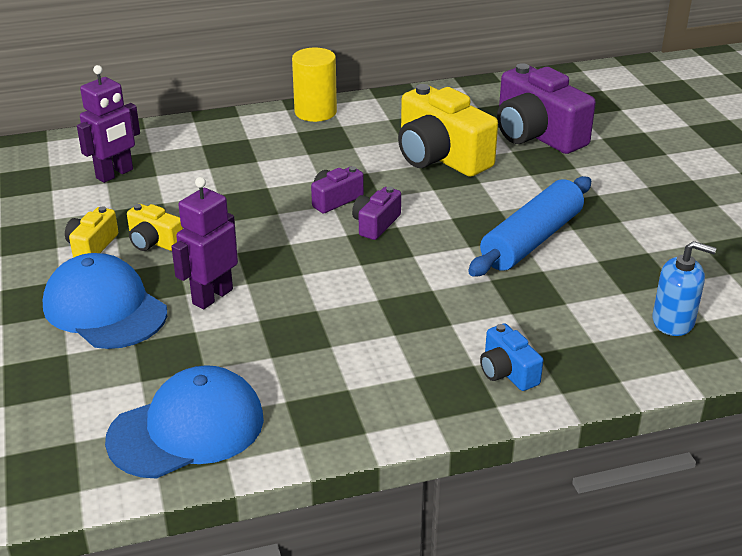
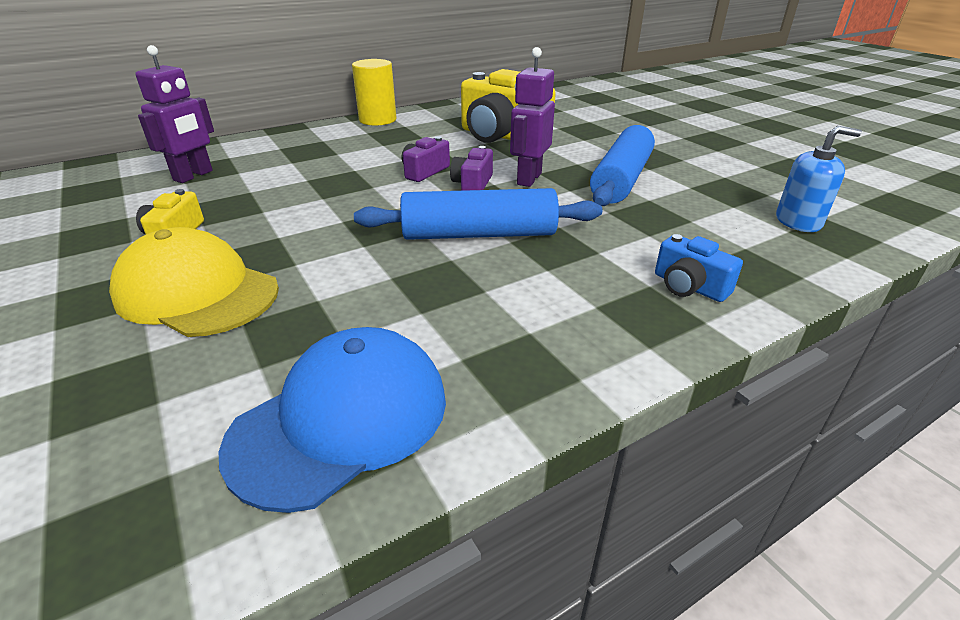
camera: 15 degrees left, 0 degrees up
(105, 308) = (197, 292): blue cap -> yellow cap
(154, 242) = (247, 223): yellow camera -> none
(212, 296) = (328, 263): purple robot -> purple robot (528, 179)
(353, 287) = (479, 234): none -> blue rolling pin
(537, 134) = (570, 117): purple camera -> none

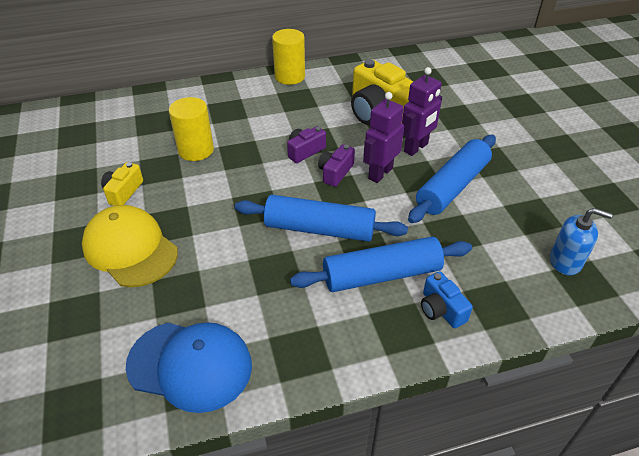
camera: 15 degrees right, 10 degrees up
(193, 176) = (143, 129): purple robot -> purple robot (416, 148)
(276, 186) = (196, 150): none -> yellow cylinder
(341, 420) = (190, 365): blue cap -> blue cap turned 45 degrees clockwise
(588, 265) = (381, 275): none -> blue rolling pin

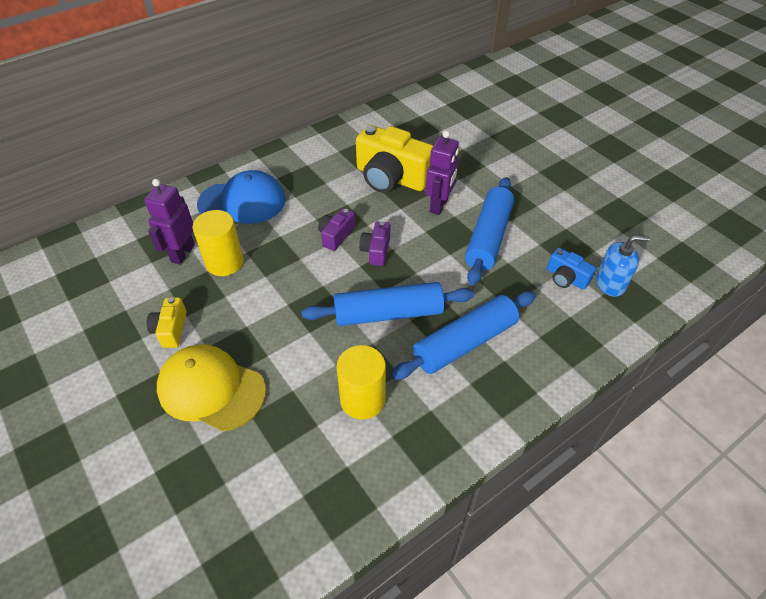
camera: 20 degrees left, 5 degrees up
(190, 365) = (332, 487): blue cap -> blue cap (242, 202)
(290, 76) = (282, 156): yellow cylinder -> yellow cylinder (362, 399)
(380, 173) = (418, 240): purple robot -> purple robot (182, 253)
(441, 309) = (529, 360): blue camera -> blue camera (566, 278)

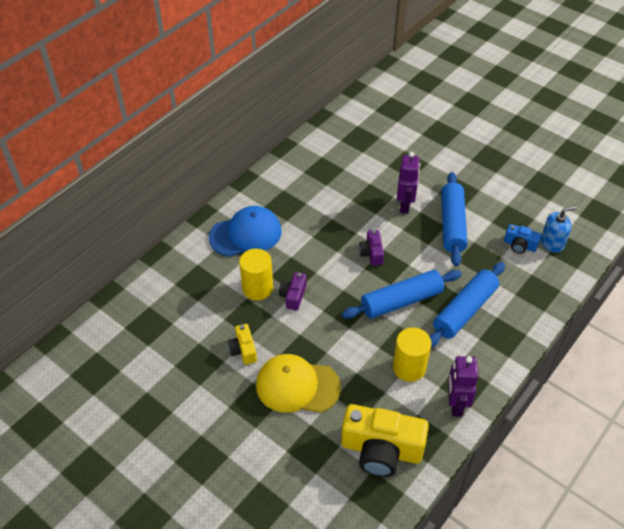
camera: 15 degrees left, 0 degrees up
(182, 253) = (219, 288): purple robot -> purple robot (455, 404)
(336, 235) = (335, 247): purple camera -> purple camera (293, 296)
(391, 177) = (357, 188): yellow camera -> yellow camera (381, 450)

